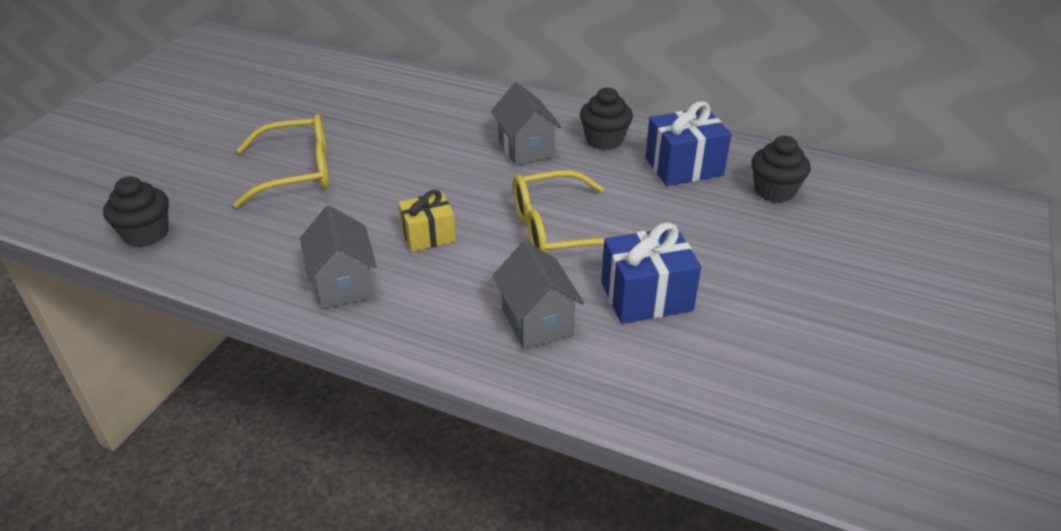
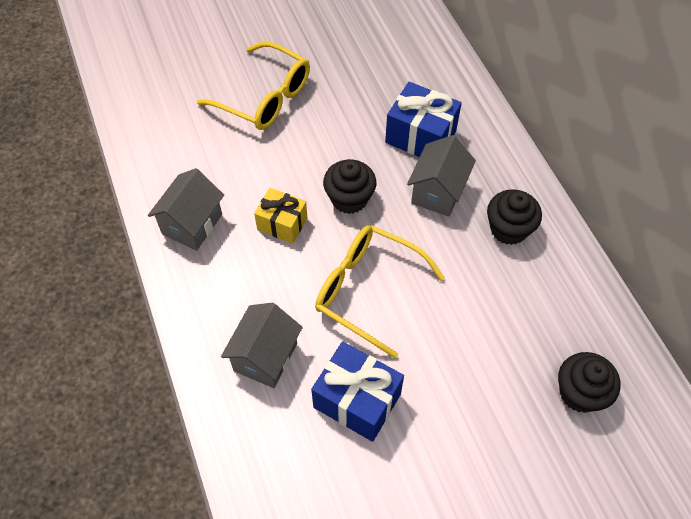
camera: 45 degrees right, 20 degrees up
(146, 234) = (133, 89): black cupcake -> black cupcake (349, 199)
(684, 166) = (538, 307): blue gift -> blue gift (420, 136)

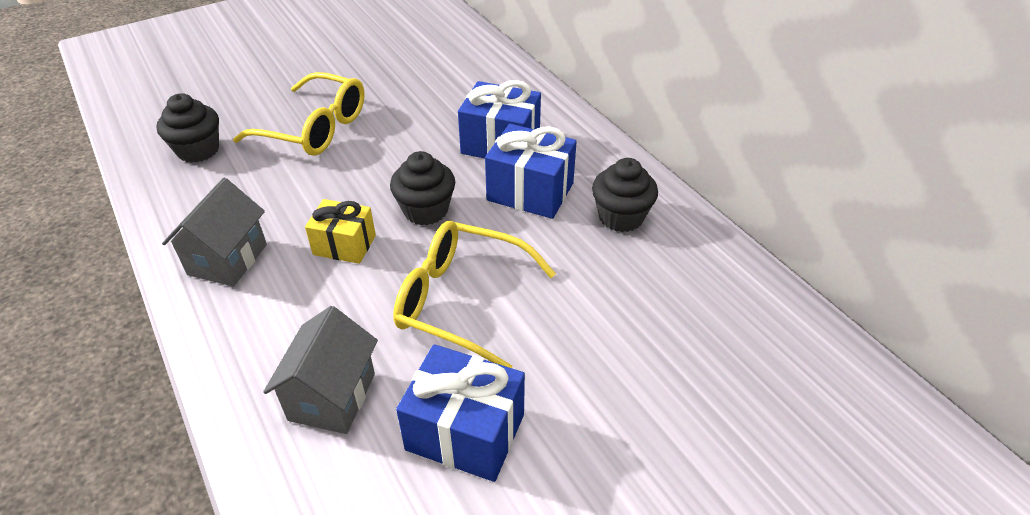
camera: 10 degrees left, 15 degrees down
(438, 192) = (530, 192): grey house -> blue gift
(580, 393) = (756, 377): black cupcake -> black cupcake (198, 150)

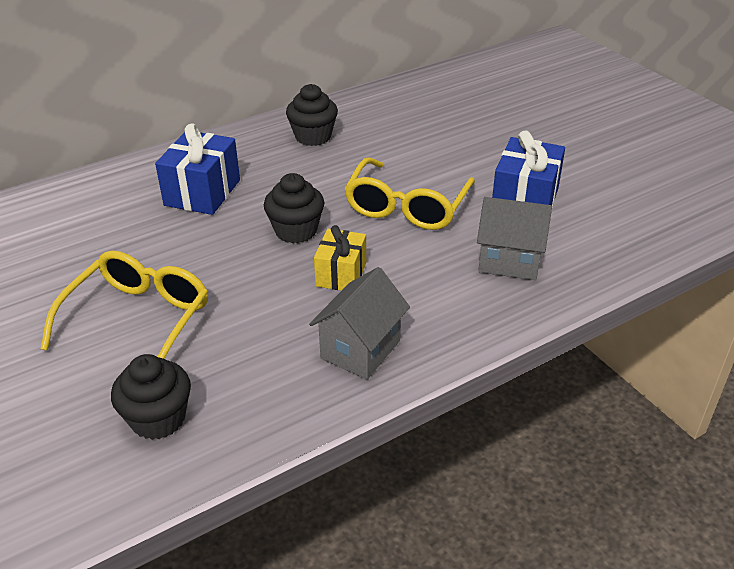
camera: 90 degrees left, 5 degrees down
(227, 259) = (360, 349): grey house -> grey house turned 75 degrees counterclockwise
(530, 192) = (276, 176): blue gift -> none

